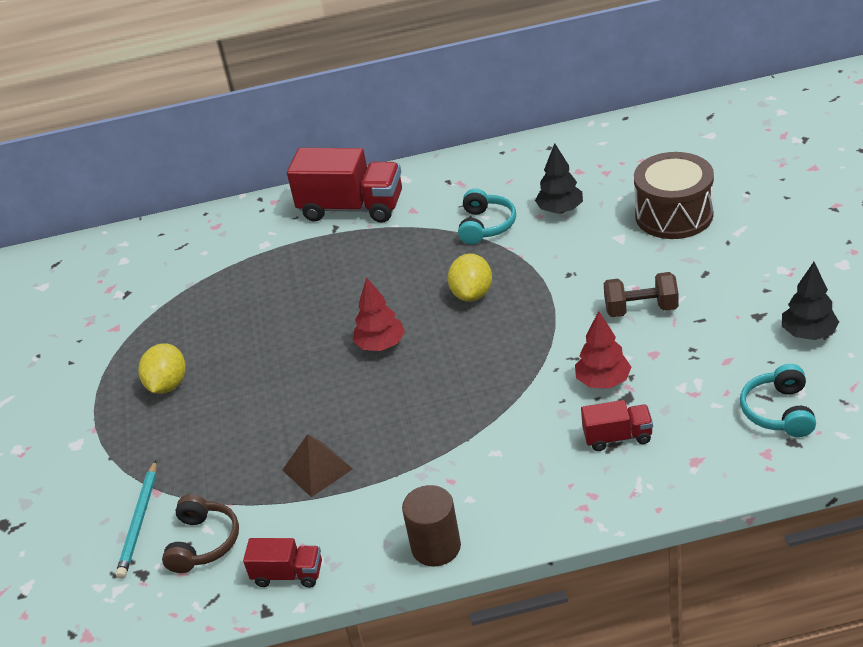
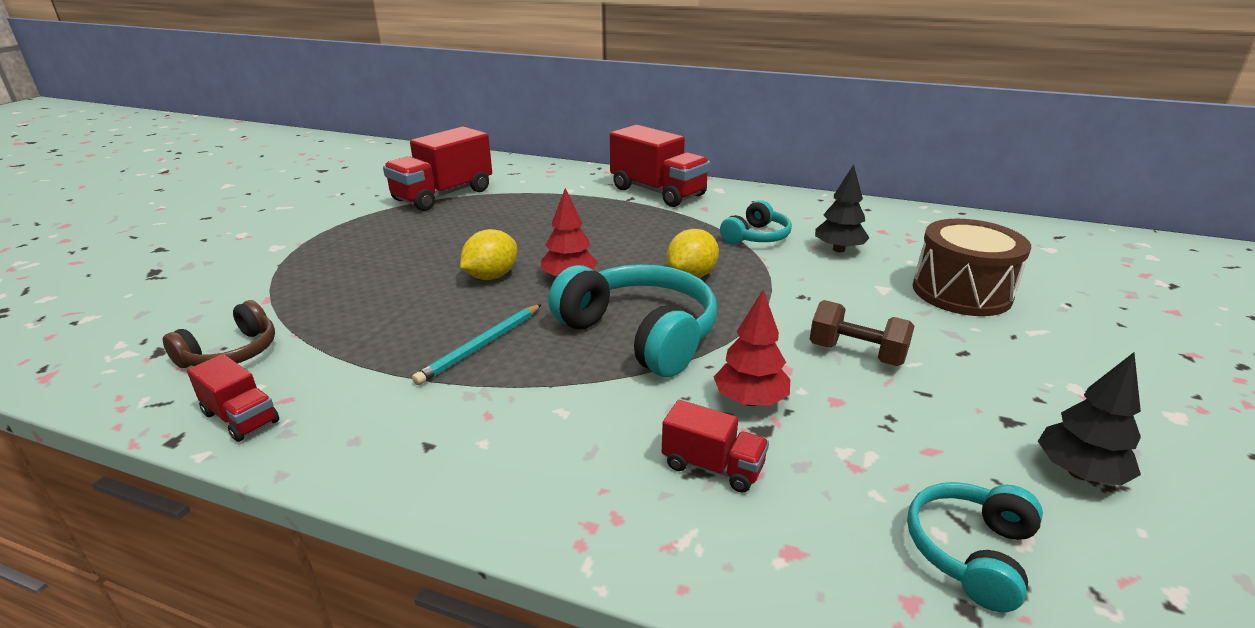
camera: 25 degrees right, 10 degrees down
(139, 522) = (222, 314): turquoise pencil -> turquoise pencil (481, 346)
(149, 308) = (443, 195): none -> red truck
(168, 385) = (385, 239): yellow lemon -> yellow lemon (491, 276)
(317, 469) = (394, 343): brown pyramid -> none
(436, 547) = (389, 473): brown cylinder -> none
(486, 368) = (640, 334): none -> turquoise headphones

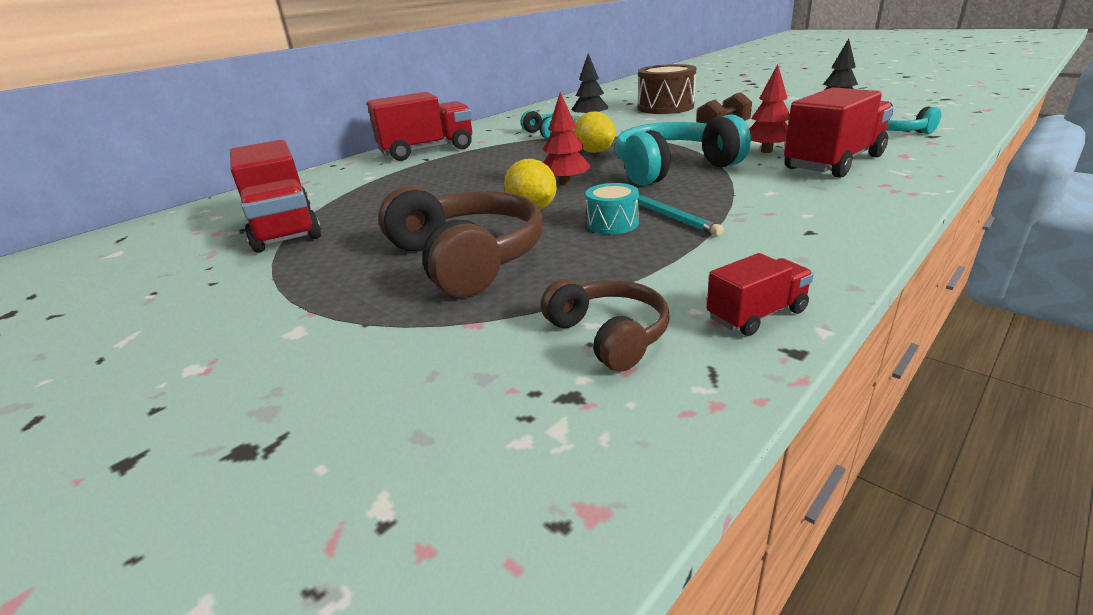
camera: 65 degrees left, 0 degrees up
(378, 272) = (467, 259): none -> brown headphones
(453, 322) = (612, 224): none -> turquoise drum
(712, 466) = (833, 163): red truck -> red truck, size x1.97

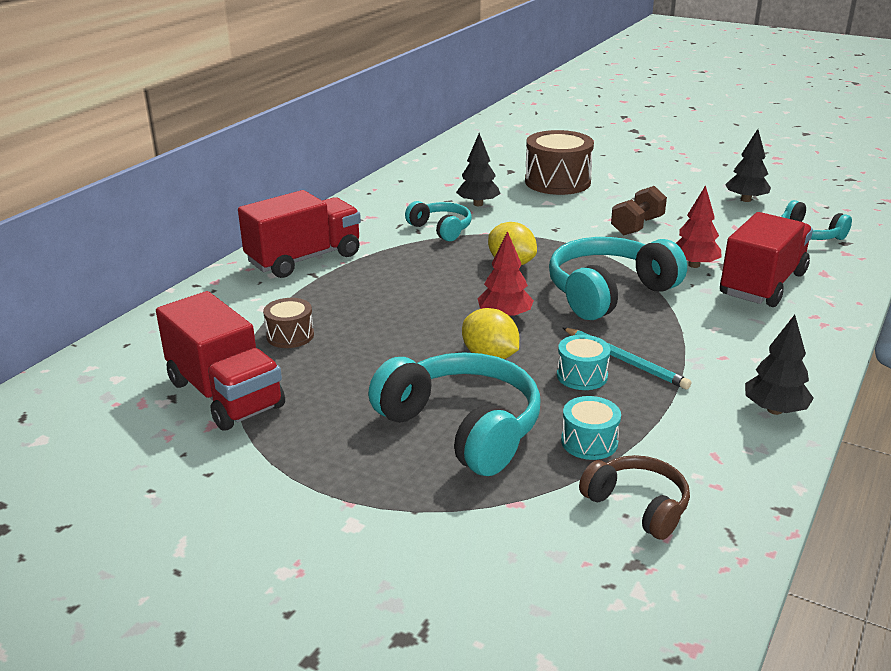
camera: 15 degrees left, 0 degrees up
(373, 193) = (290, 335): none -> brown drum
(467, 259) = (462, 428): brown headphones -> turquoise headphones
(587, 275) = (589, 442): none -> turquoise drum
(756, 315) = (746, 476): red truck -> none
(814, 256) = (774, 410): none -> black tree

